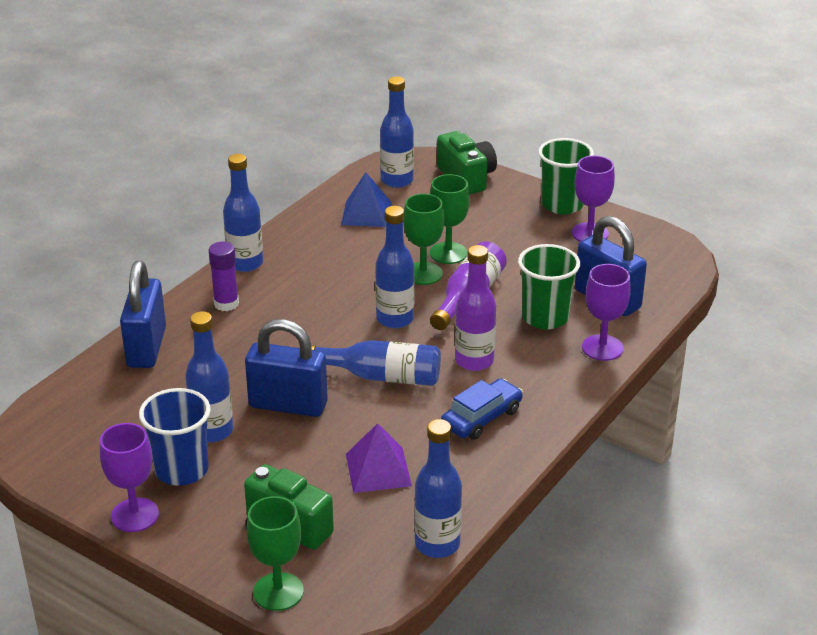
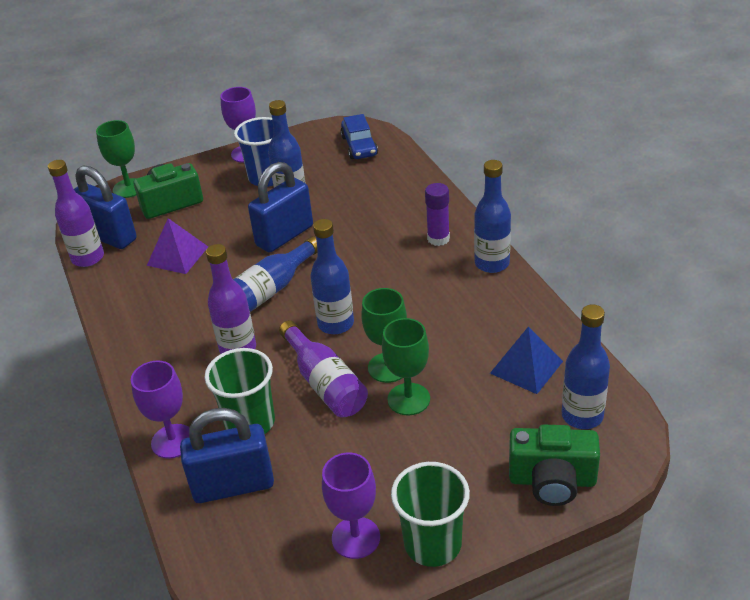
camera: 125 degrees right, 5 degrees up
(147, 347) = (413, 190): blue padlock -> blue padlock (109, 236)
(437, 544) = (88, 258): blue bottle -> purple bottle
(481, 418) = (171, 325): blue car -> blue car (359, 146)

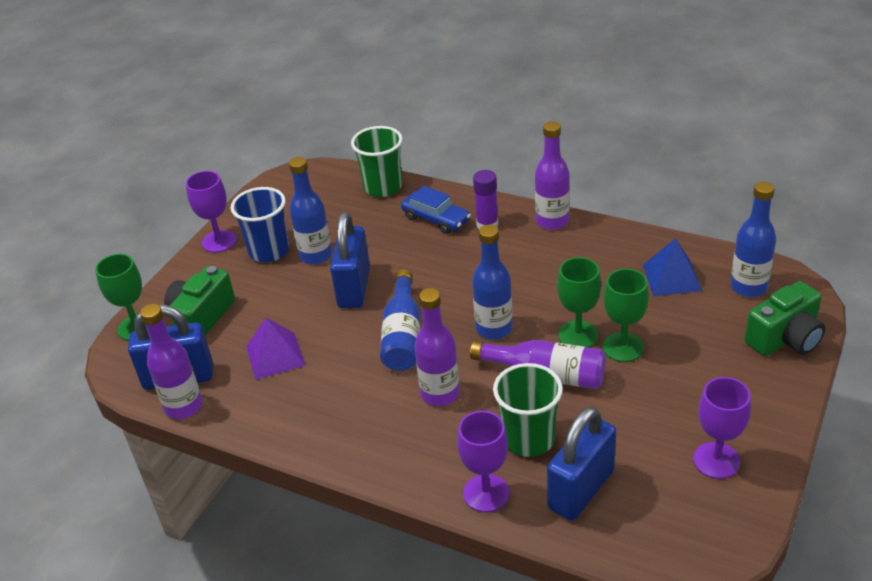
camera: 40 degrees left, 0 degrees up
(359, 146) = (320, 187): blue car -> blue car (436, 219)
(432, 544) = (769, 428): green cup -> green cup (383, 187)
(492, 263) = (552, 221): blue bottle -> purple bottle

